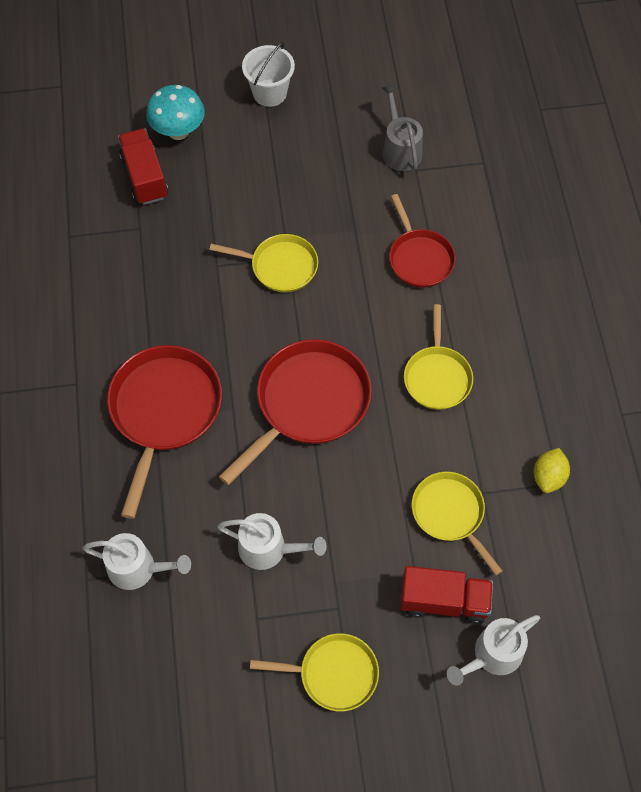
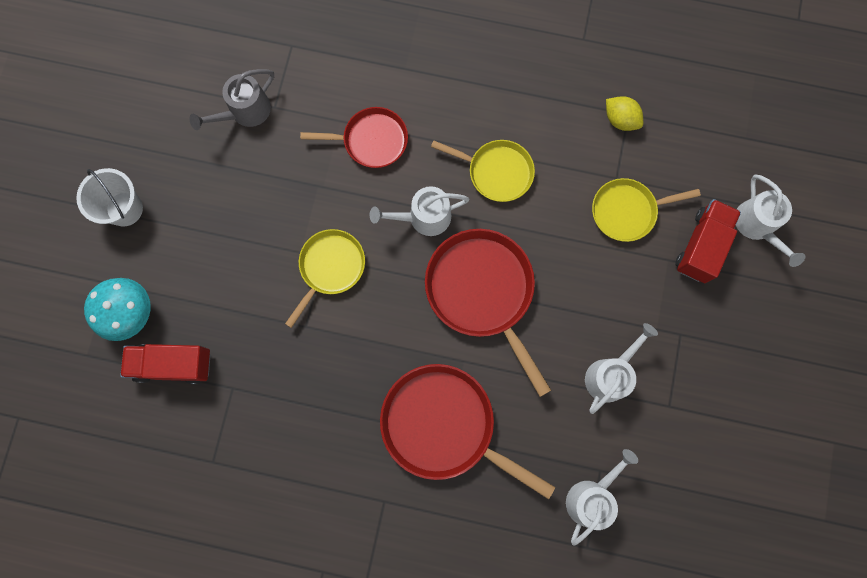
camera: 70 degrees left, 15 degrees up
(333, 674) = (736, 358): yellow pan -> none
(362, 327) = (423, 217): none -> white watering can
(400, 149) = (245, 112): grey watering can -> grey watering can turned 45 degrees counterclockwise

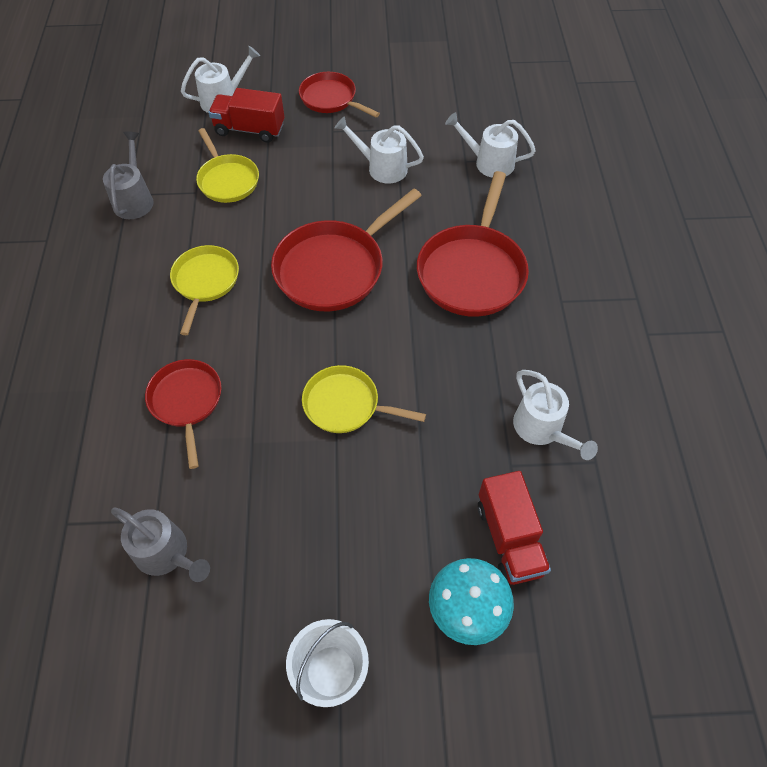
camera: 105 degrees left, 20 degrees down
(423, 217) = (268, 332): white watering can -> white watering can (542, 429)
(620, 120) = (134, 199): yellow lemon -> grey watering can
(736, 345) = (331, 99): none -> red pan

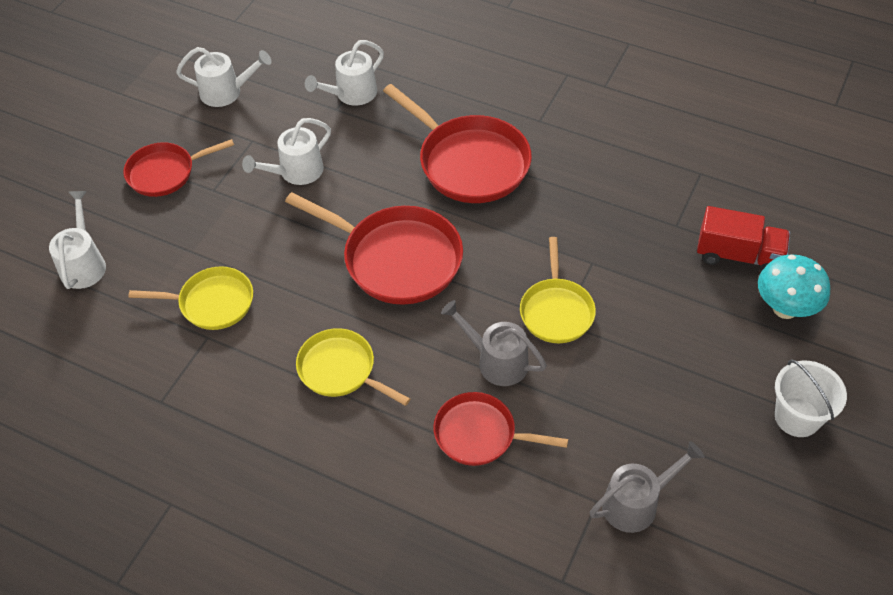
camera: 60 degrees left, 5 degrees down
(134, 199) = (173, 397): grey watering can -> grey watering can (496, 361)
(250, 129) = (152, 257): red truck -> none
(334, 268) = (396, 259): red pan -> red pan turned 45 degrees counterclockwise
(346, 404) = (556, 310): yellow pan -> yellow pan turned 45 degrees counterclockwise
(542, 429) = (655, 191): white watering can -> white watering can (227, 92)

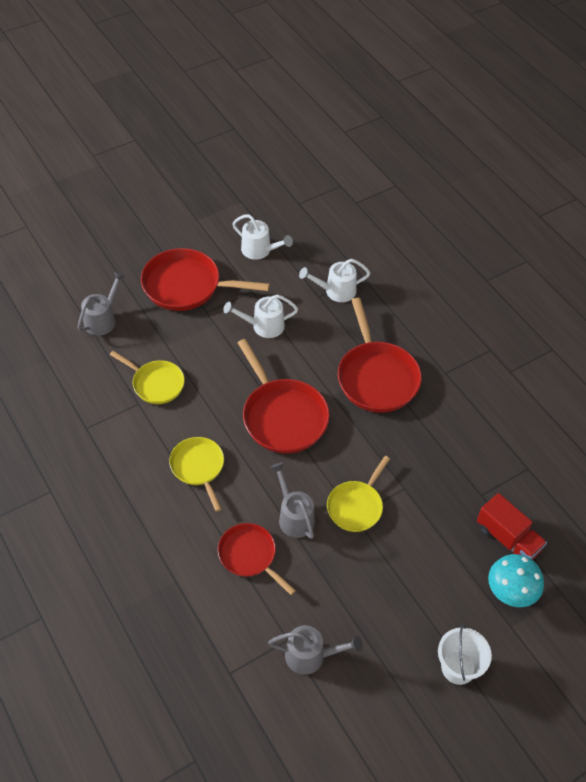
camera: 30 degrees right, 0 degrees up
(84, 263) = (103, 319): white watering can -> grey watering can
(165, 172) = (187, 286): red pan -> red pan, size x1.63

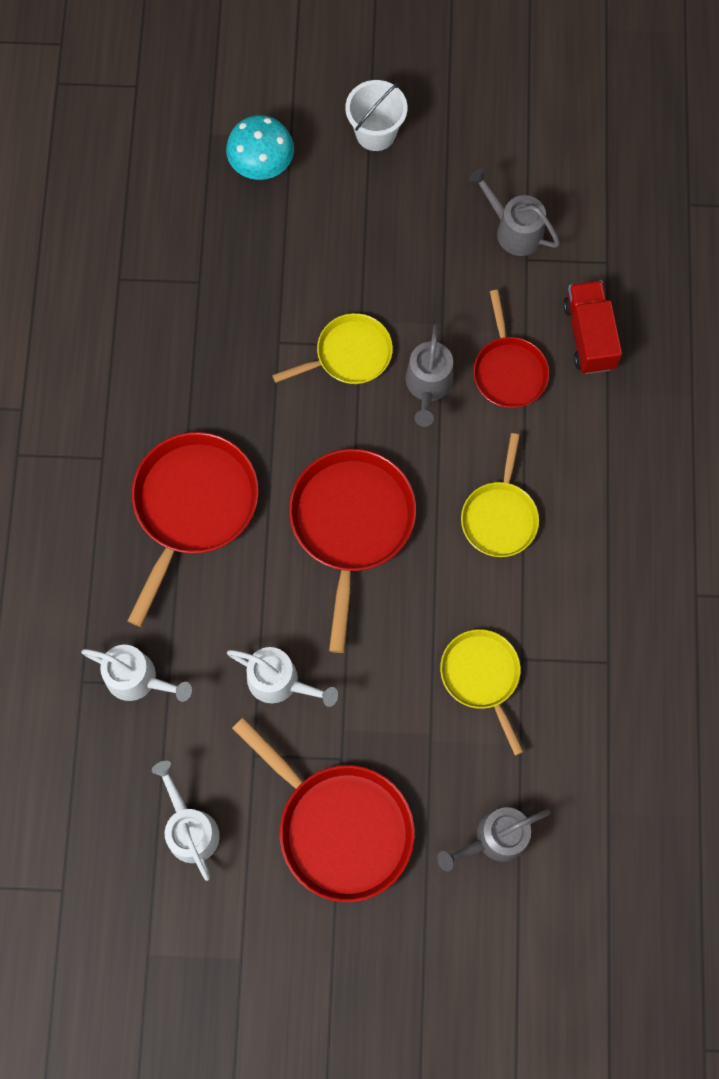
camera: 145 degrees left, 20 degrees up
(508, 539) = (215, 219): red truck -> red truck (589, 335)

